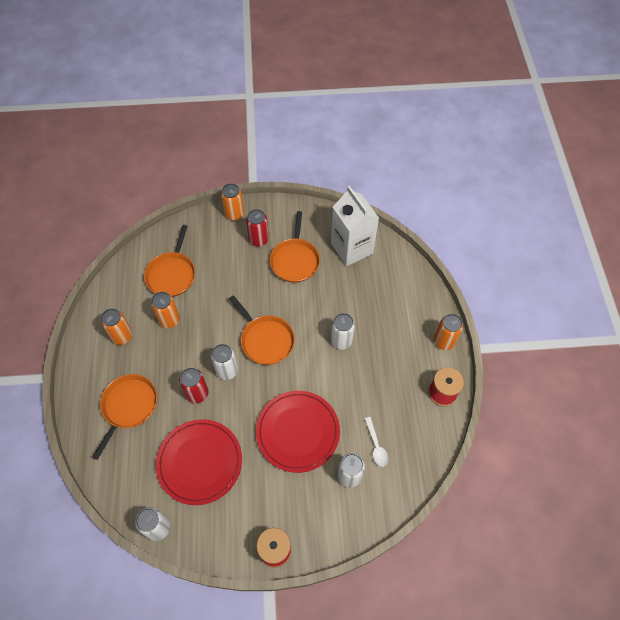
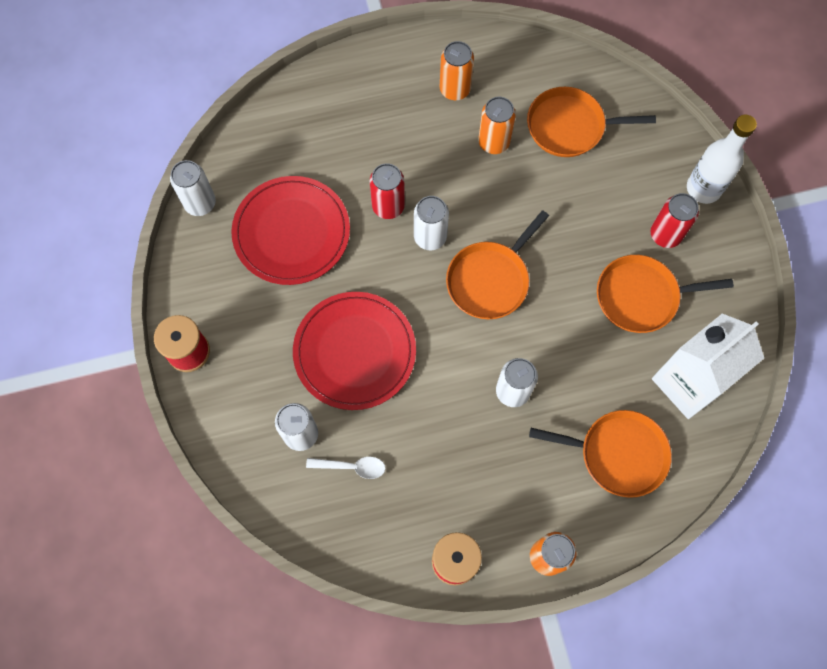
camera: 80 degrees right, 10 degrees up
(128, 407) = (353, 126): orange pan -> orange pan (618, 454)
(234, 214) = (703, 188): orange can -> white bottle
(376, 446) = (351, 467): white spoon -> white spoon turned 150 degrees counterclockwise

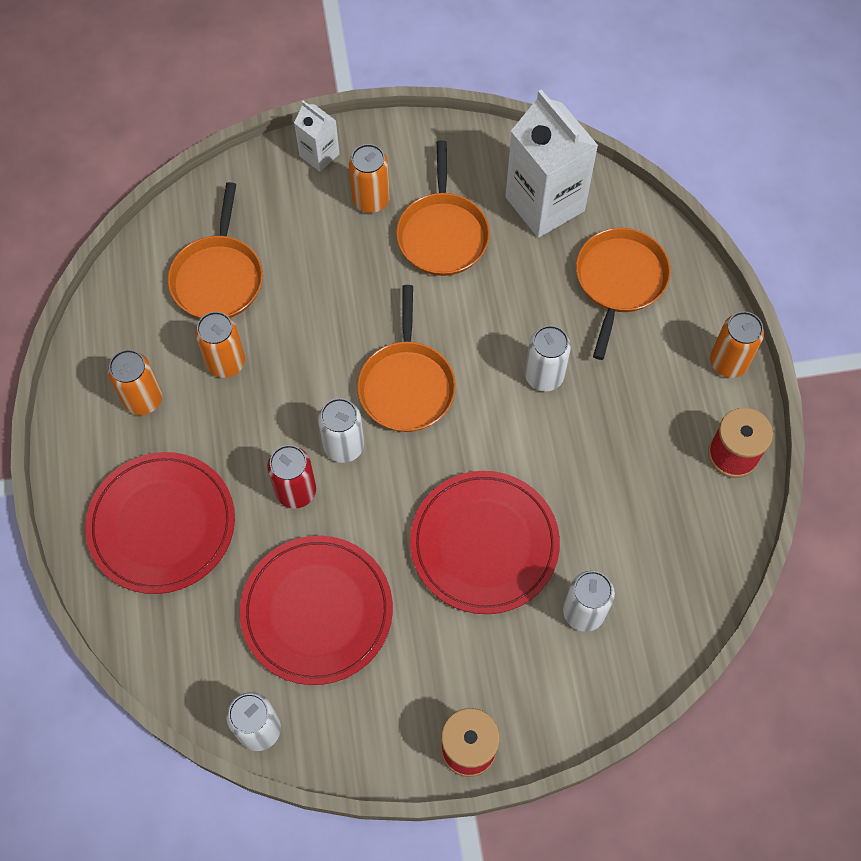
camera: 85 degrees left, 5 degrees down
(351, 467) = (625, 556): white spoon -> none
(353, 117) = (162, 524): none -> red plate
(490, 280) = (406, 385): orange pan -> orange pan turned 45 degrees clockwise
(665, 235) = (371, 200): red can -> orange can
(703, 188) = (319, 155): white bottle -> white carton

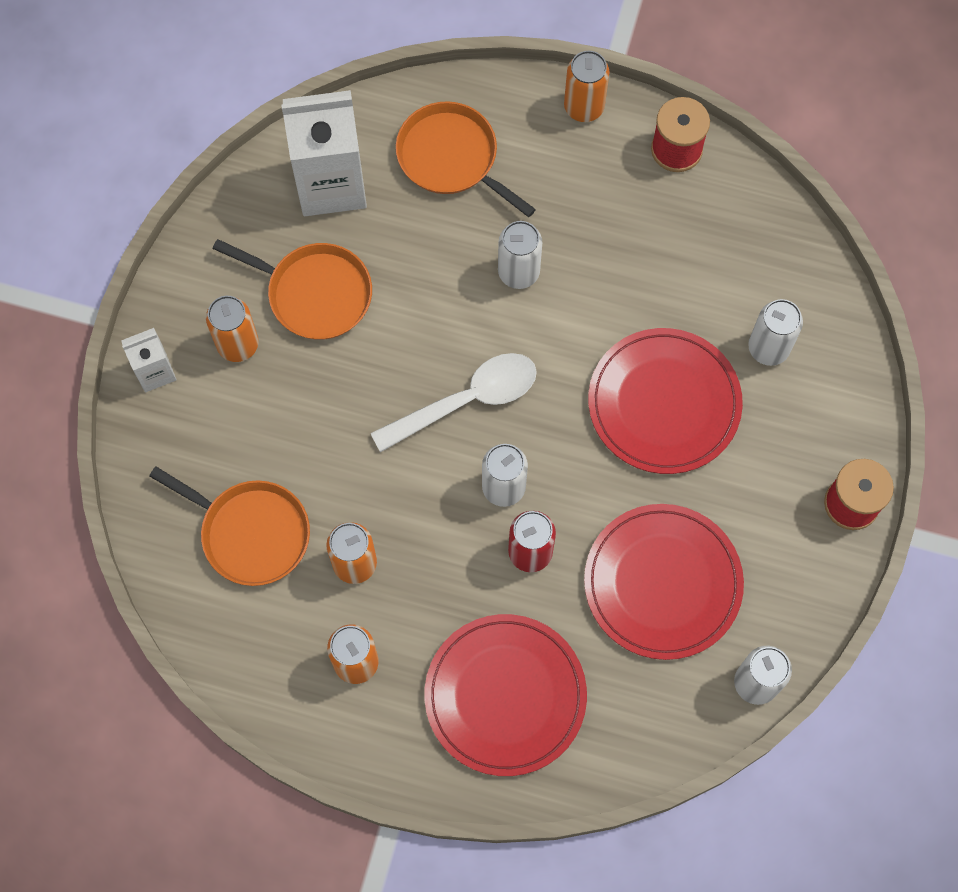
camera: 65 degrees left, 5 degrees up
(406, 385) = (466, 401): orange pan -> white spoon

